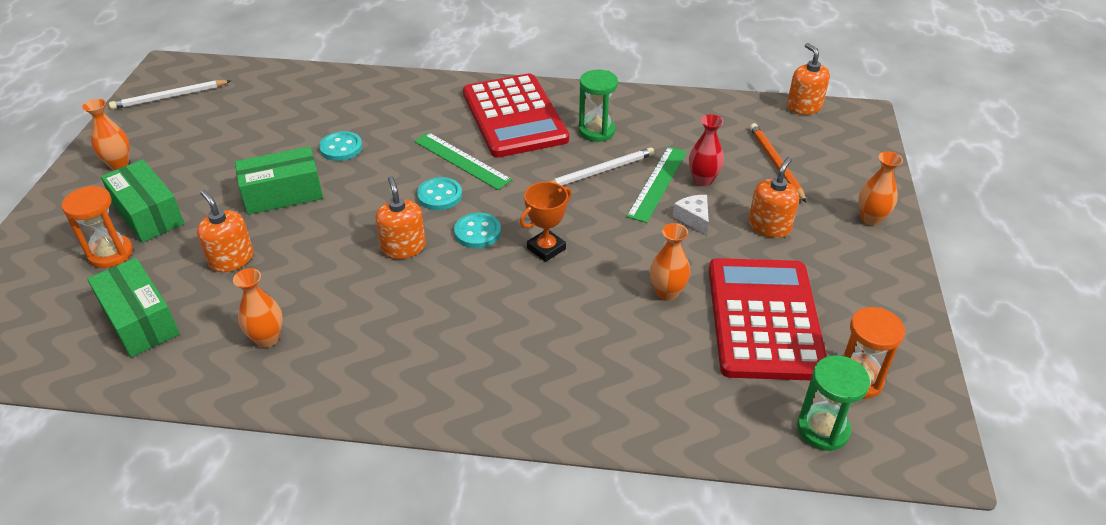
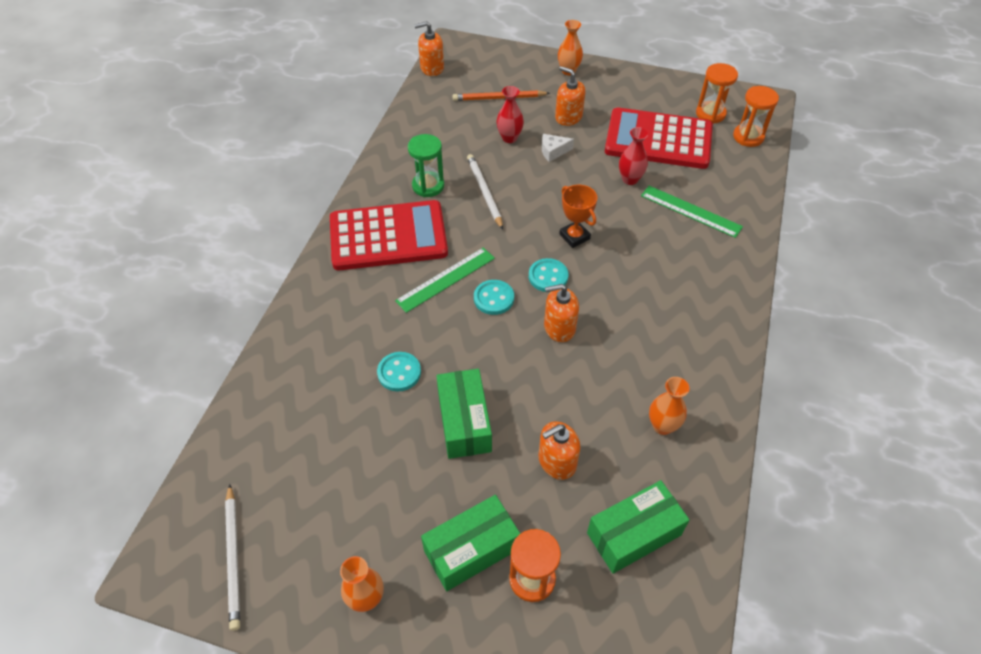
camera: 80 degrees left, 10 degrees up
(658, 183) = (508, 162): green ruler -> green ruler (691, 211)
(667, 293) = (630, 179): orange vase -> red vase
(822, 429) = (748, 137): green hourglass -> orange hourglass

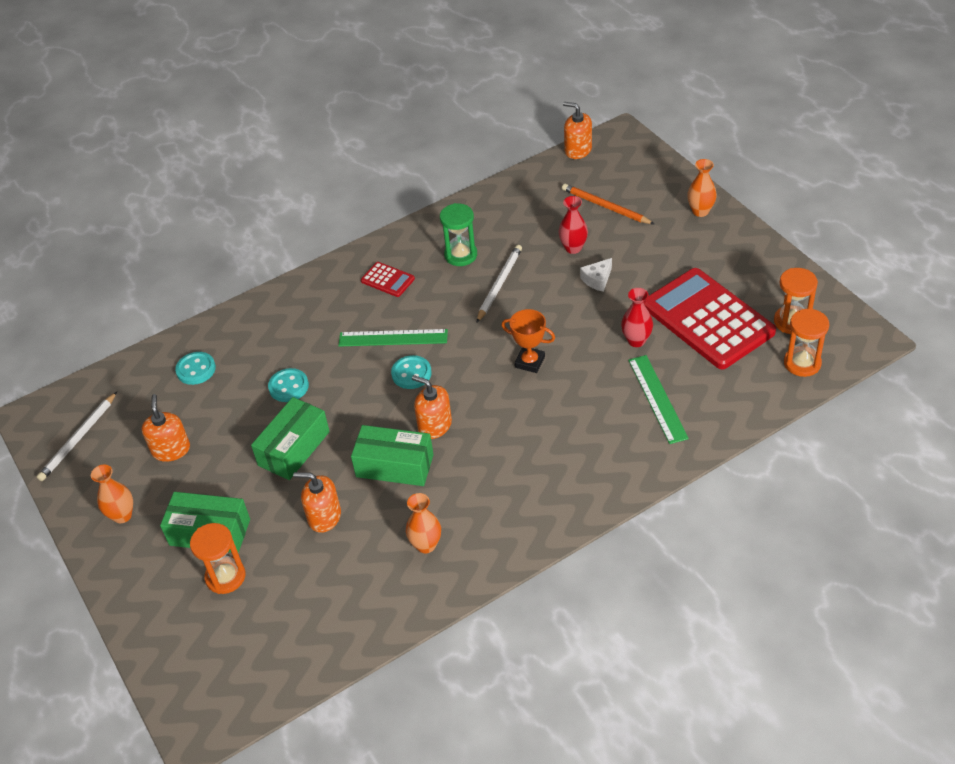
camera: 45 degrees right, 5 degrees down
(388, 236) = (387, 280): red calculator -> red calculator, size x0.42
(548, 276) = (471, 381): turquoise button -> turquoise button (196, 369)
(553, 151) = (597, 280): white cheese -> white cheese turned 75 degrees counterclockwise
(568, 117) = (648, 255): orange soap dispenser -> orange soap dispenser (171, 449)
(574, 236) = (530, 362): orange trophy -> orange trophy turned 75 degrees counterclockwise
(634, 534) = (320, 599): green box -> green box (394, 466)

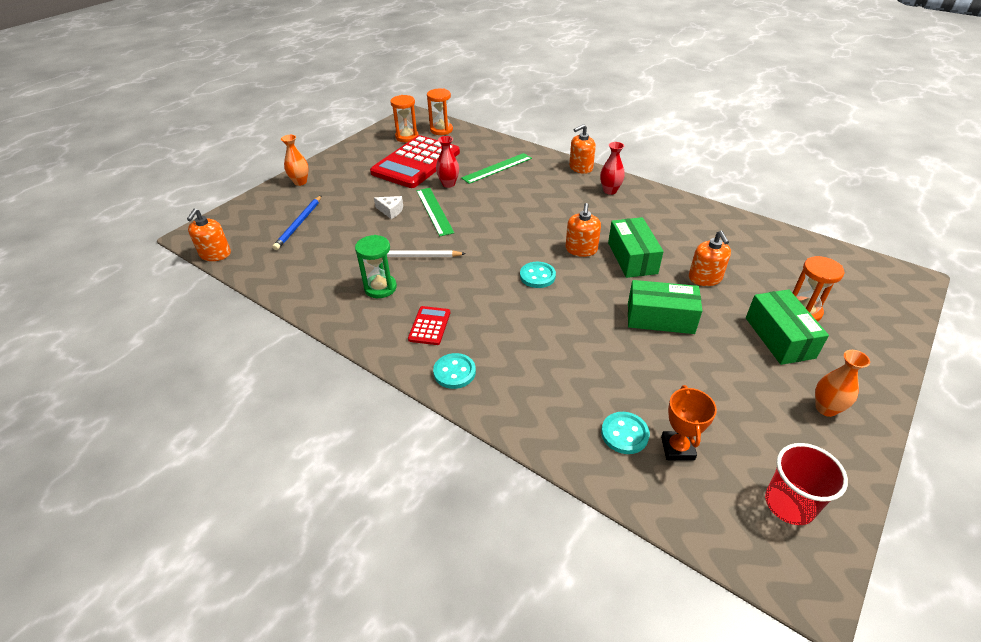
camera: 115 degrees left, 5 degrees down
(78, 439) = (789, 504): white pencil -> red cup
(171, 449) = (731, 406): orange soap dispenser -> orange soap dispenser (580, 168)
(288, 386) = (598, 347): turquoise button -> turquoise button (454, 372)
(393, 338) = (503, 299): green ruler -> green ruler (434, 211)
(426, 545) = (682, 226): orange vase -> none
(530, 362) = (492, 222): orange trophy -> orange trophy (677, 448)
(573, 248) = (356, 229): red vase -> red vase (610, 191)
(605, 206) = (299, 224): orange pencil -> blue pencil

